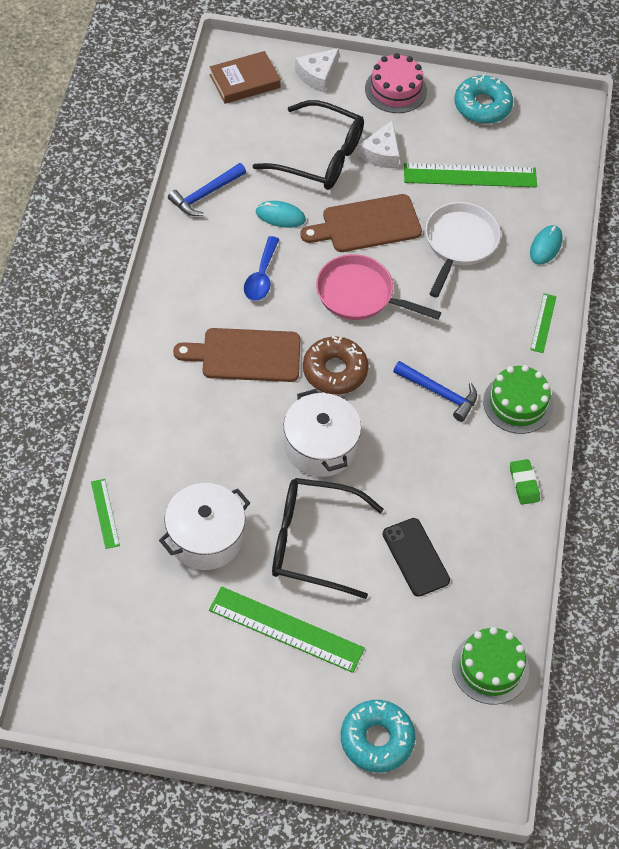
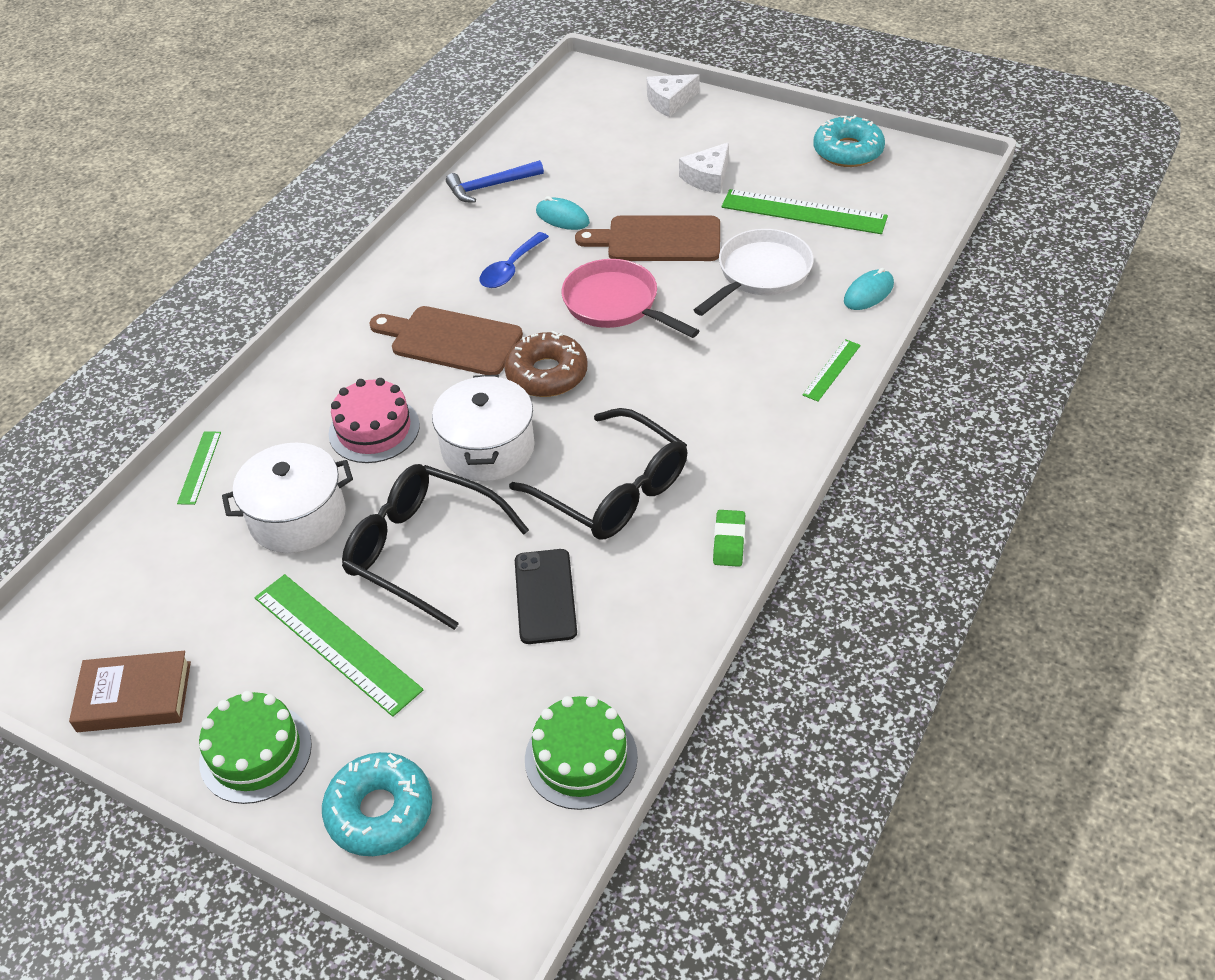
camera: 25 degrees right, 10 degrees down
(244, 81) = (587, 97): brown book -> brown book (134, 696)
(320, 157) = (635, 171): black glasses -> black glasses (612, 490)
(395, 89) = (752, 124): pink cake -> pink cake (374, 429)
(439, 393) = (664, 420): blue hammer -> none
(518, 403) = (760, 450): green cake -> green cake (255, 753)

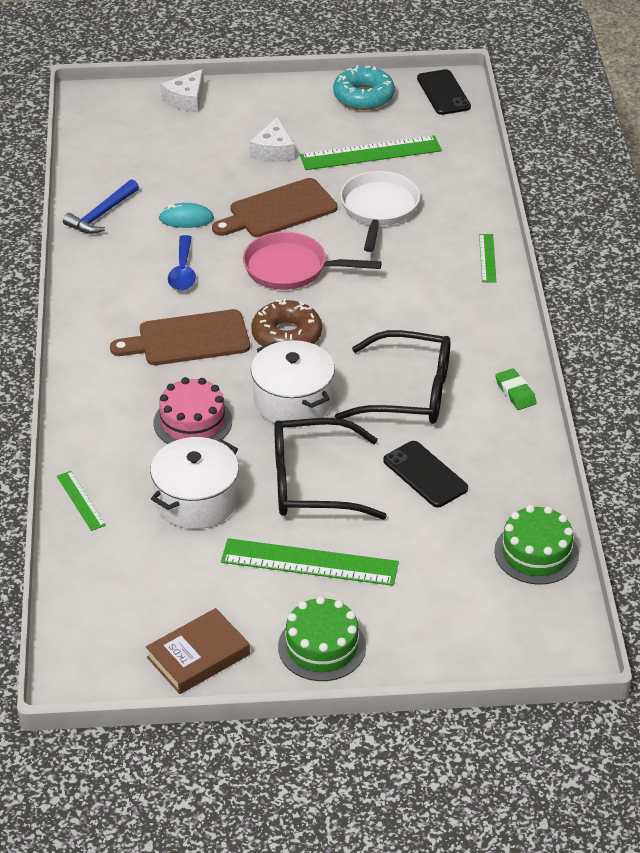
camera: 35 degrees left, 5 degrees down
(380, 811) = (439, 638): turquoise donut -> none
(868, 293) = (467, 196): turquoise mouse -> none
(937, 173) = (443, 93): none -> black phone

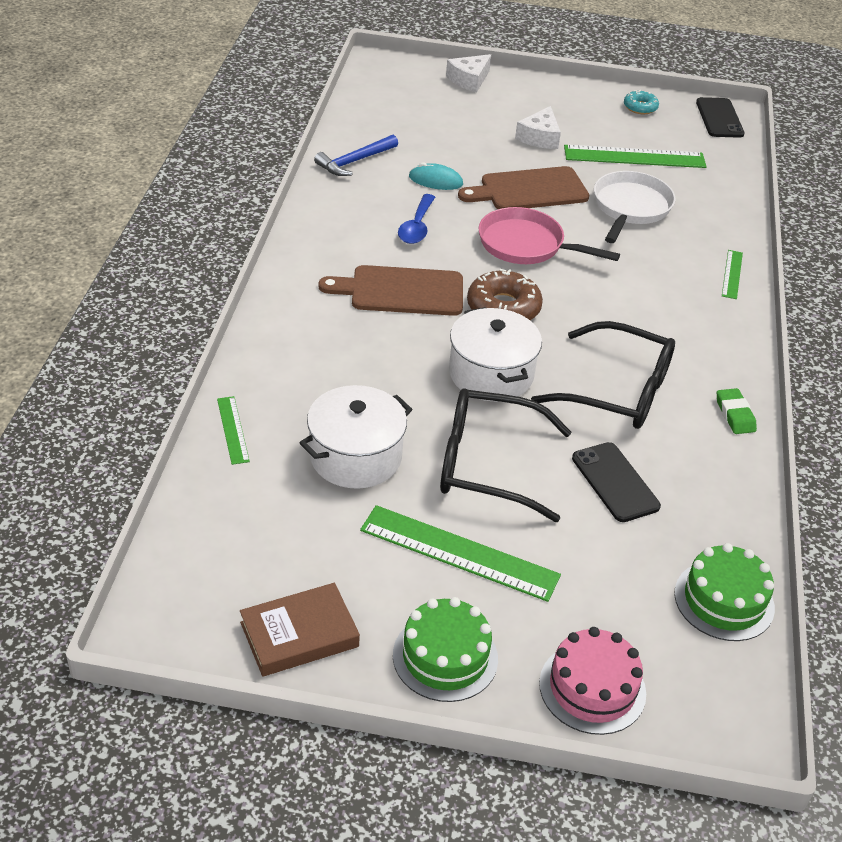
camera: 10 degrees right, 0 degrees up
(192, 422) = (378, 373): pink cake -> pink cake (592, 688)
(363, 96) = (640, 107): turquoise donut -> turquoise donut, size x0.58

